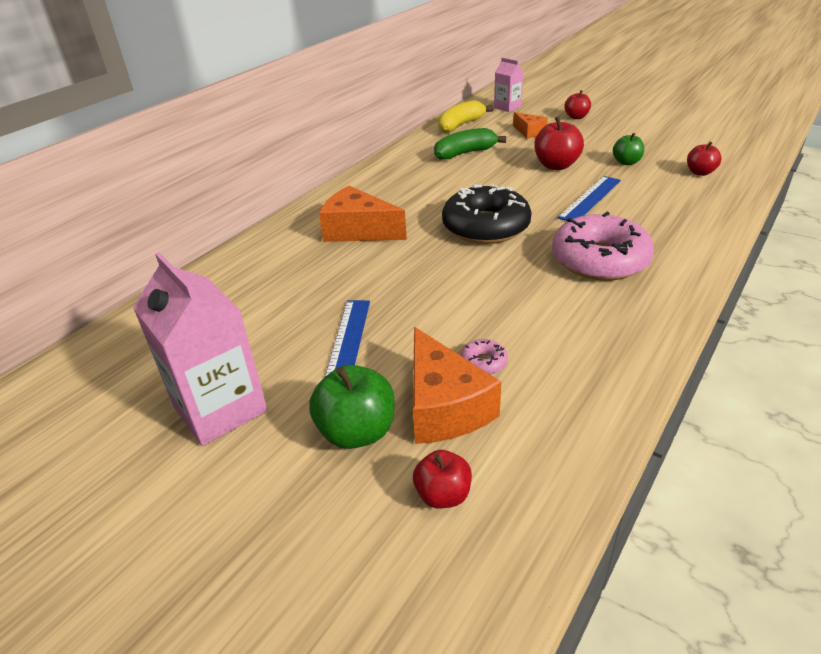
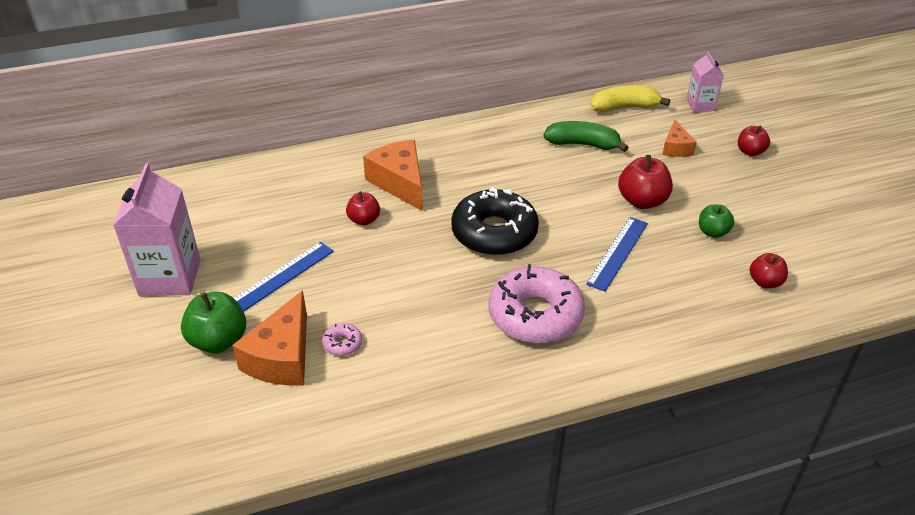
camera: 35 degrees right, 5 degrees up
(443, 495) = (215, 409): red apple -> red apple (364, 220)
(590, 199) = (617, 253): blue ruler -> blue ruler turned 45 degrees counterclockwise

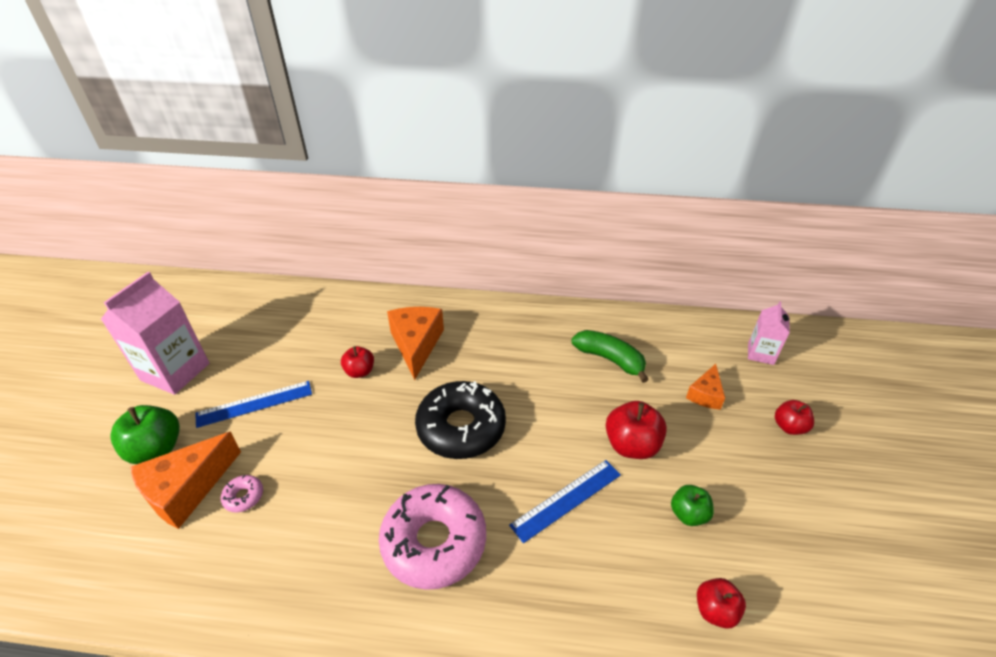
camera: 25 degrees right, 0 degrees up
(624, 107) = (677, 332): yellow banana -> none

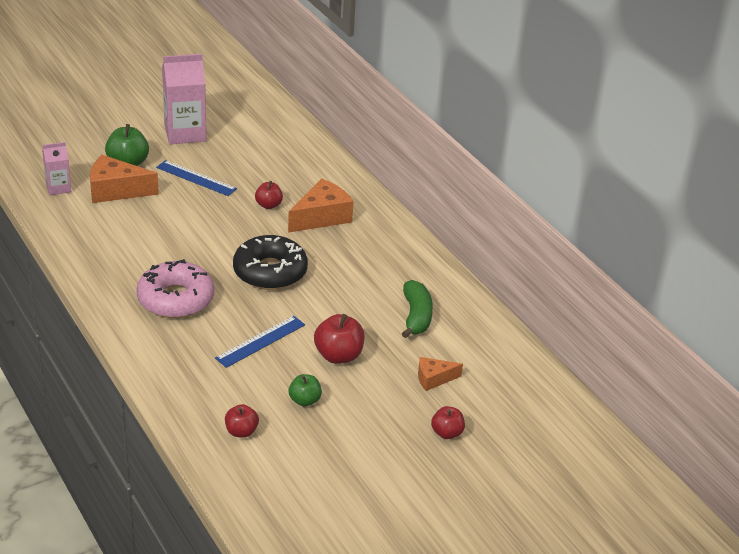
camera: 50 degrees right, 5 degrees down
(244, 496) = (132, 213): pink donut -> none
(566, 499) = (260, 341): blue ruler -> blue ruler turned 60 degrees counterclockwise
(760, 353) = (522, 398): pink carton -> pink carton (58, 187)

